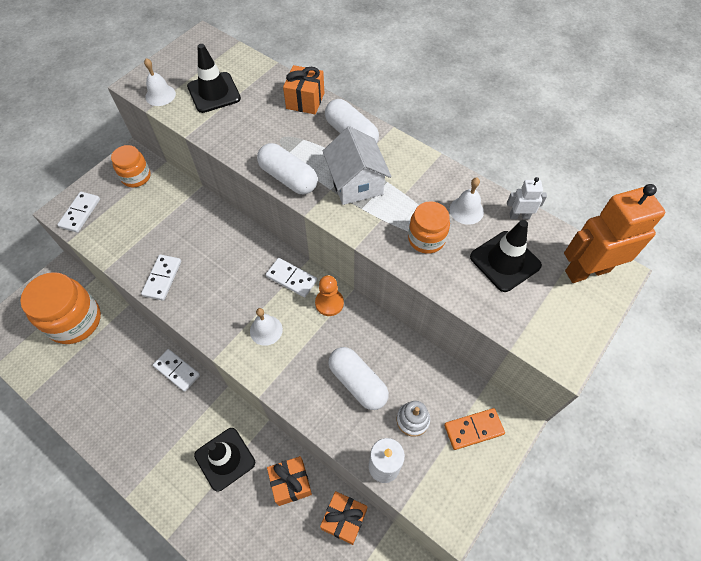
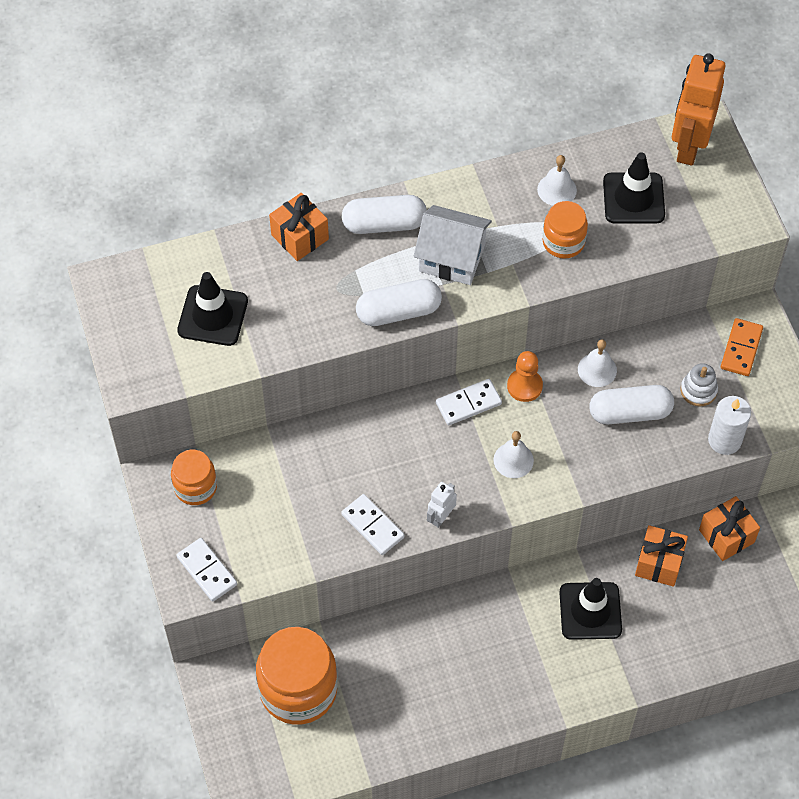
camera: 55 degrees left, 0 degrees up
(160, 95) = (171, 370): white bell -> white bell (597, 369)
(177, 370) = (451, 608): white domino -> none
(519, 216) = (595, 153): white robot -> white robot (441, 517)

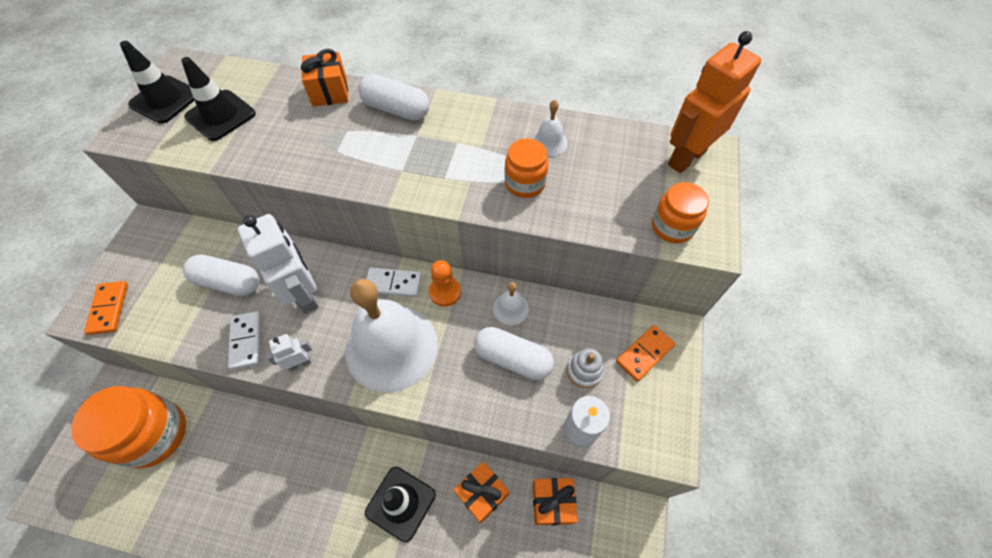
camera: 30 degrees right, 0 degrees up
(195, 487) = (162, 244): orange jar -> orange jar (672, 227)
(207, 571) = (109, 308): white domino -> orange domino
(390, 457) = (305, 294): none -> white robot
(398, 312) = (350, 175): white capsule -> white capsule (228, 282)
(452, 258) = (425, 154): white house -> none
(513, 460) = (391, 347): white bell -> white bell, size x2.46
(633, 198) = (610, 176): black traffic cone -> black traffic cone (165, 100)

